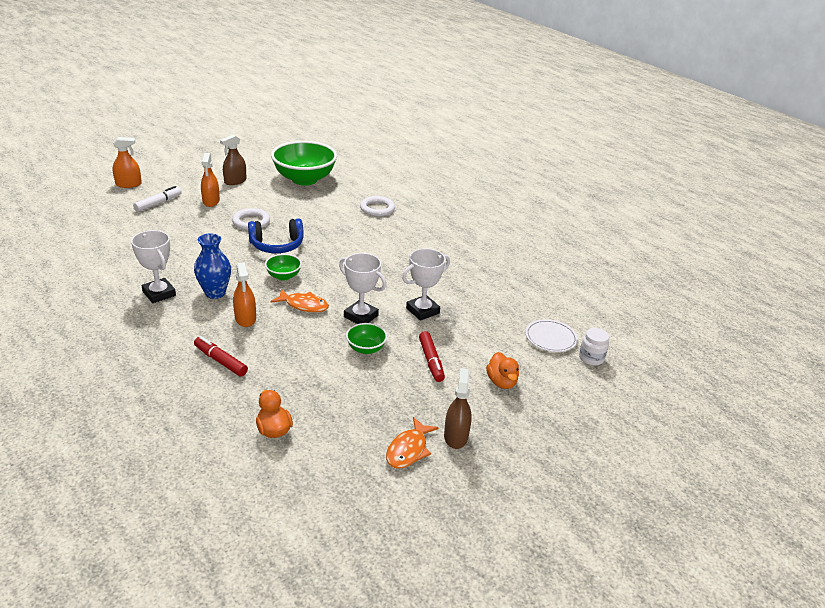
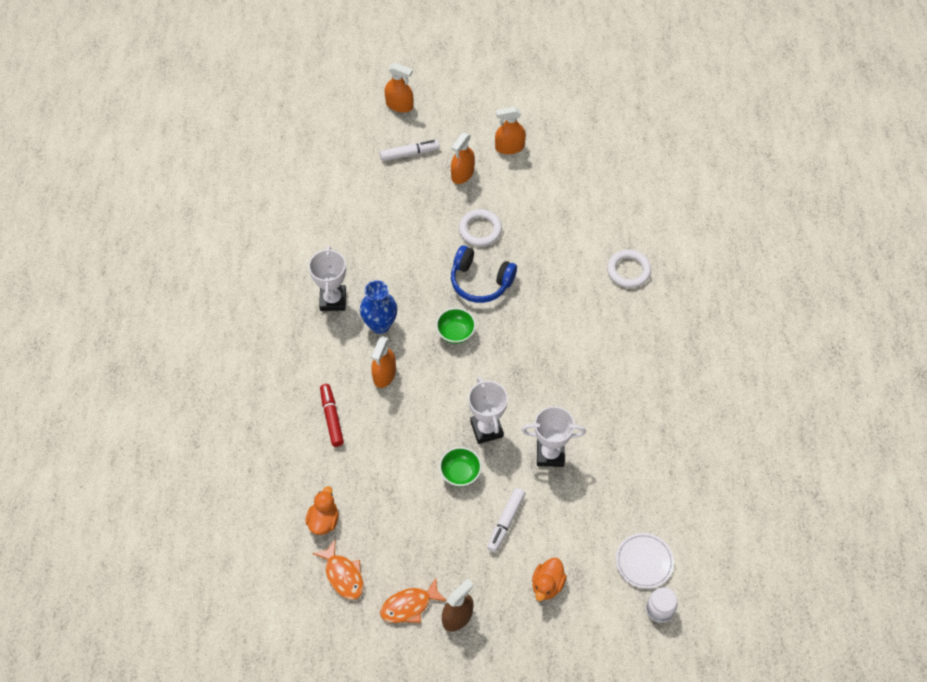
camera: 40 degrees right, 25 degrees up
(235, 181) = (509, 147): brown spray bottle -> orange spray bottle
(304, 179) = (586, 177): green bowl -> none
(304, 305) = (446, 385): orange fish -> orange fish (343, 575)
(431, 361) = (505, 522): red marker -> white marker

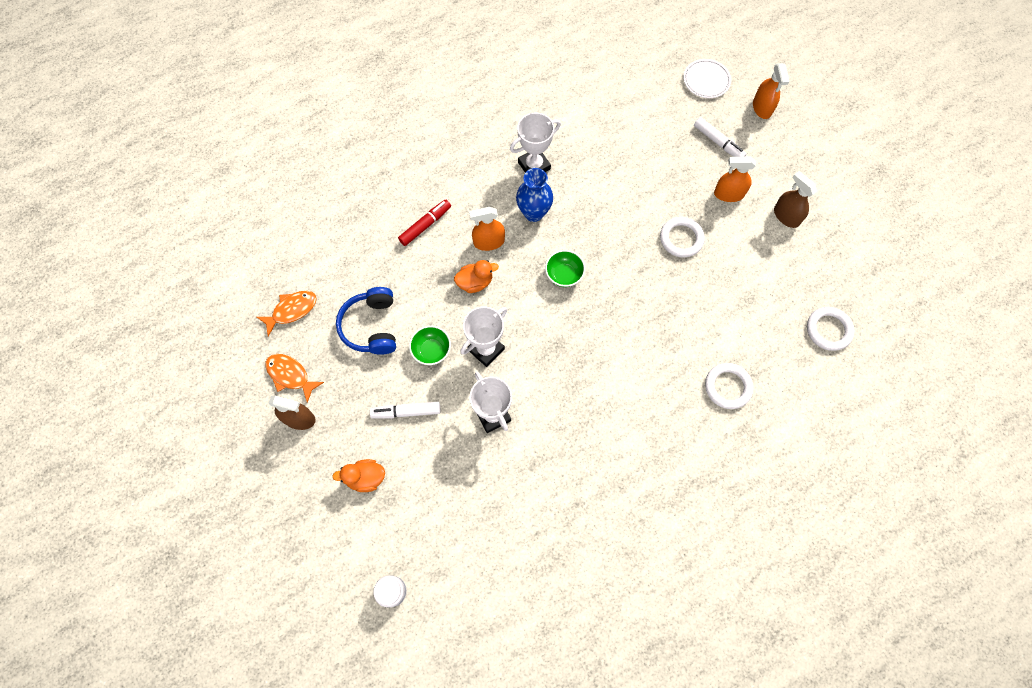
camera: 60 degrees right, 10 degrees up
(323, 520) = (331, 270): orange duck -> orange duck (475, 282)
(343, 575) = (292, 310): orange fish -> orange fish turned 150 degrees counterclockwise
(480, 281) = (628, 267): blue headphones -> blue headphones (371, 326)
(509, 147) = (786, 216): orange spray bottle -> brown spray bottle
(623, 177) = (828, 330): none -> white ring
(644, 561) = (432, 553): white plate -> white plate (706, 80)

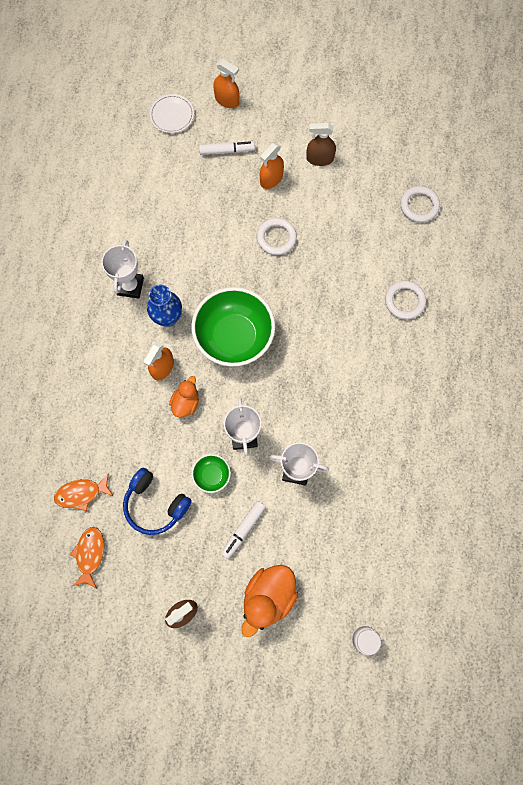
camera: 50 degrees left, 5 degrees up
(290, 375) = (143, 594): orange fish -> orange fish (81, 493)
(366, 478) = (268, 597): orange duck -> orange duck, size x1.66
(425, 225) = (108, 401): red marker -> none
(564, 275) = (234, 337): green bowl -> green bowl, size x2.20

